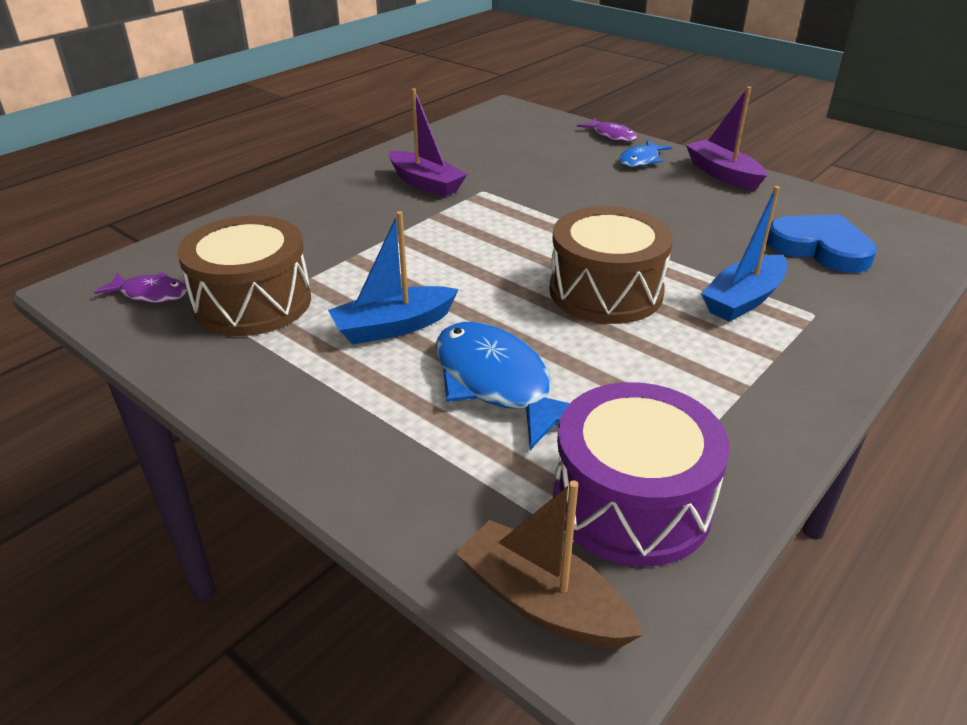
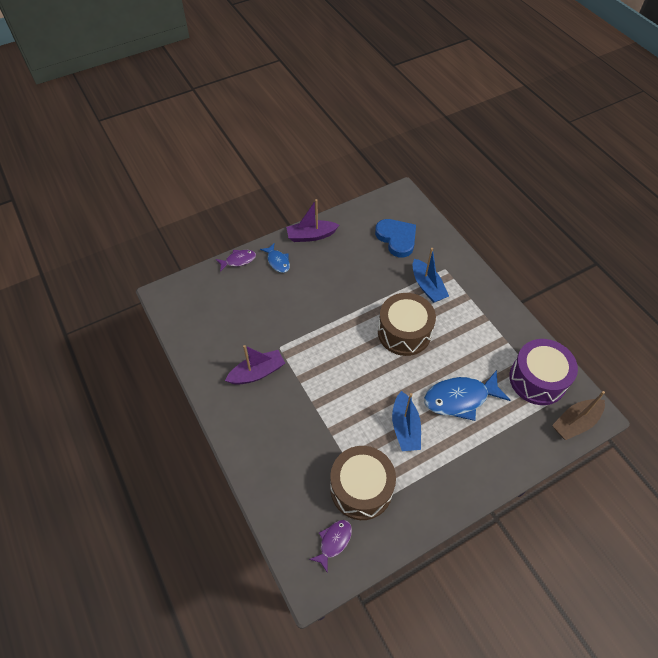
camera: 70 degrees left, 20 degrees up
(820, 248) = (397, 239): blue heart -> blue heart turned 90 degrees clockwise

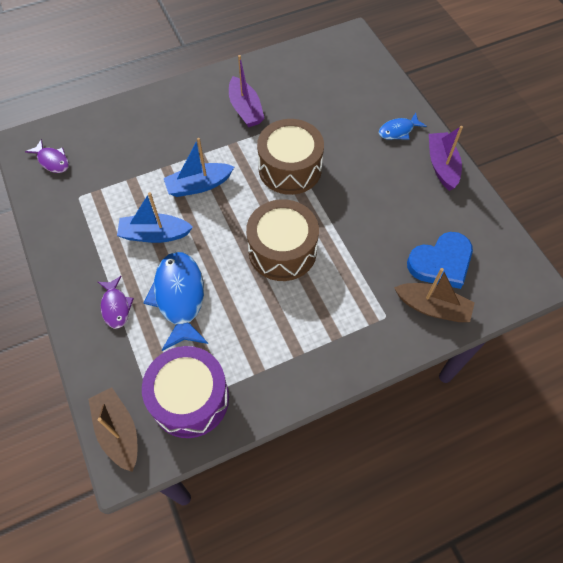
camera: 95 degrees right, 5 degrees up
(238, 260) = (399, 95): purple fish -> purple fish (116, 306)
(361, 488) = (97, 187): brown drum -> brown drum (290, 168)
(427, 286) = (354, 288): blue boat -> blue boat (199, 185)
(432, 244) = (432, 307): none -> brown boat

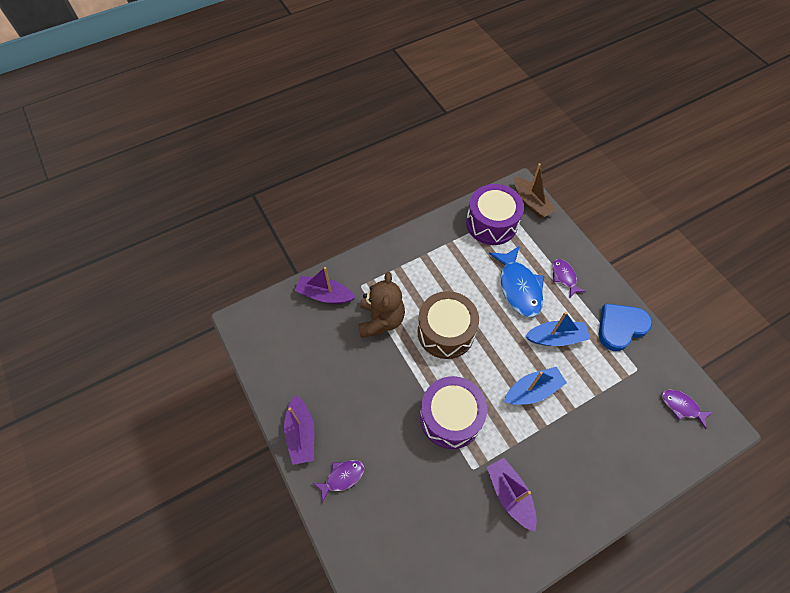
camera: 175 degrees right, 0 degrees up
(290, 168) = (450, 417): brown drum -> purple drum
(360, 270) = (381, 320): none -> brown teddy bear
(398, 131) = (342, 477): blue fish -> purple fish
(432, 307) = (325, 295): brown boat -> purple boat
(441, 263) = (314, 332): blue heart -> blue heart (620, 327)

